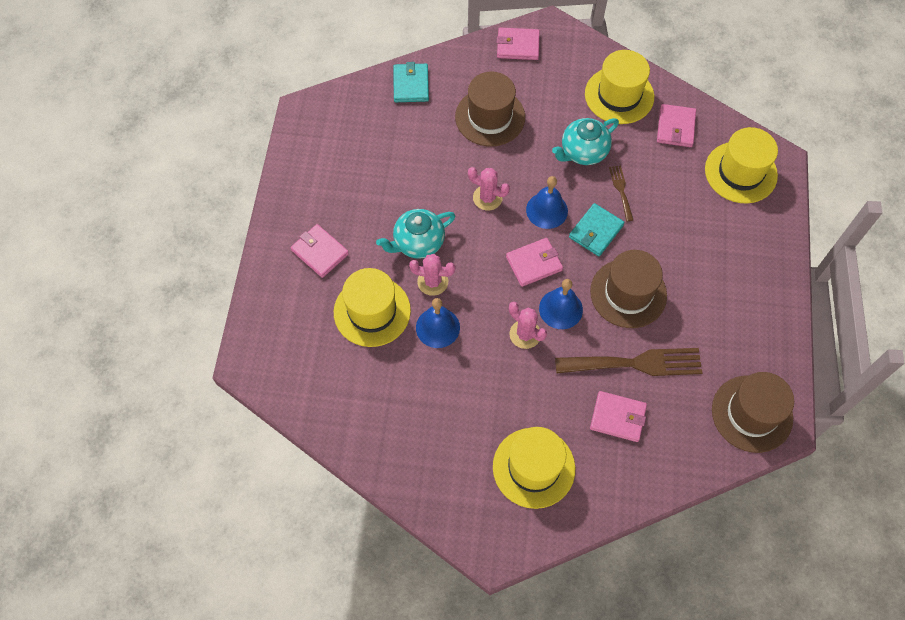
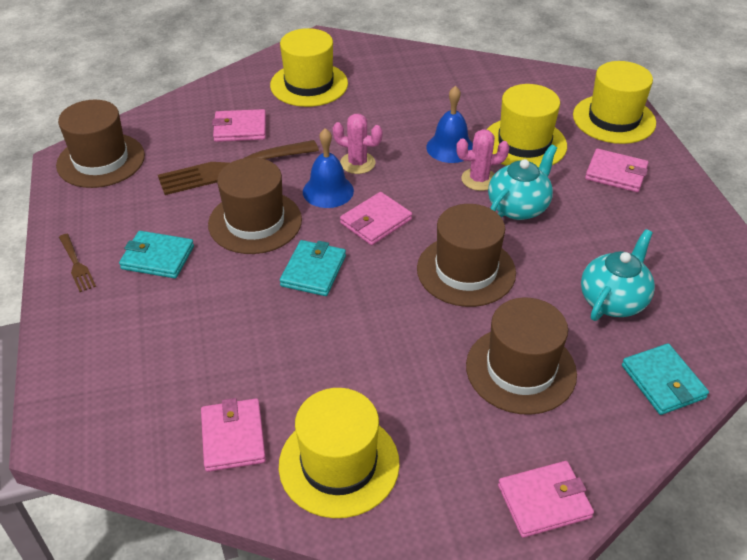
camera: 160 degrees right, 20 degrees down
(487, 198) = (466, 270): pink cactus -> brown hat
(547, 210) = (385, 277): blue bell -> none
(583, 152) = (365, 360): turquoise teapot -> turquoise teapot (613, 300)
(621, 190) = (294, 326): brown fork -> brown fork (77, 265)
(709, 280) = (157, 258): none -> turquoise wallet
(740, 172) = (121, 398): yellow hat -> yellow hat (614, 119)

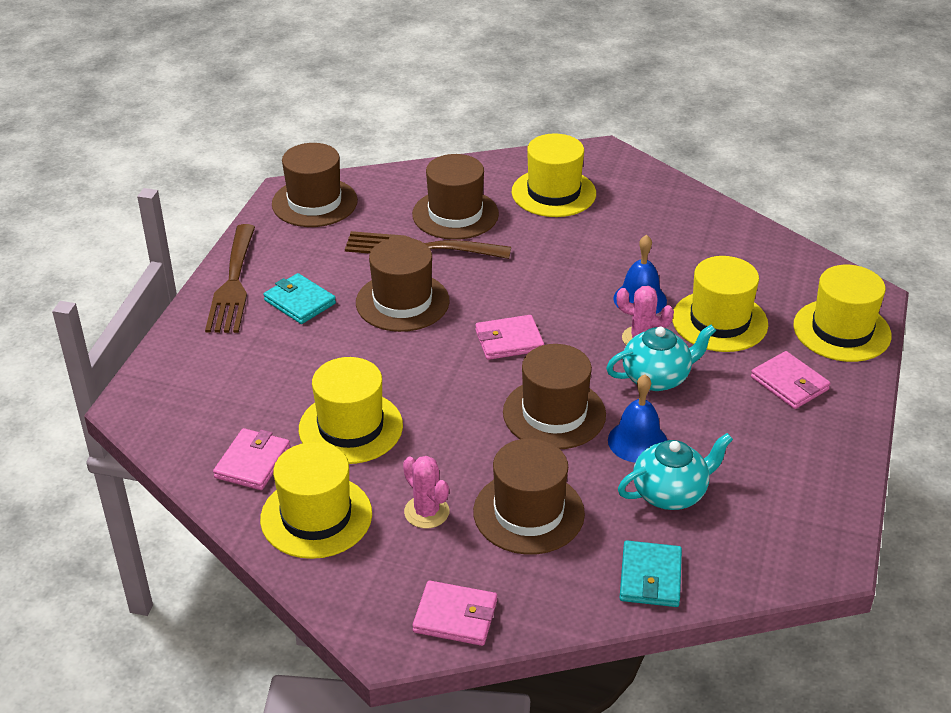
camera: 30 degrees right, 5 degrees down
(77, 265) = (233, 284): brown fork -> brown fork, size x2.09
(240, 129) = (455, 214): pink wallet -> brown hat
(301, 359) = (351, 427): none -> yellow hat
(313, 271) = (418, 361): turquoise wallet -> none
(328, 191) = (488, 298): blue bell -> blue bell (637, 441)
(357, 163) = (537, 283): pink cactus -> pink cactus (426, 512)

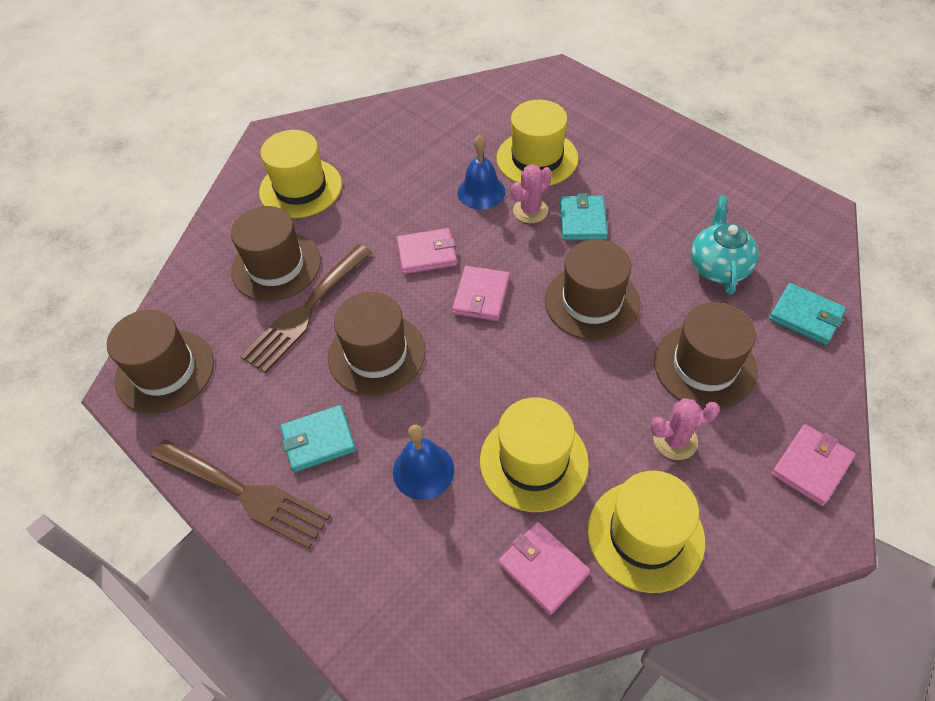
camera: 60 degrees left, 15 degrees up
(637, 441) = (651, 262): blue bell -> blue bell (423, 470)
(657, 378) = (582, 221): turquoise teapot -> turquoise wallet
(789, 383) = (628, 151): pink wallet -> pink wallet (427, 253)
(842, 330) = (586, 101): yellow hat -> none

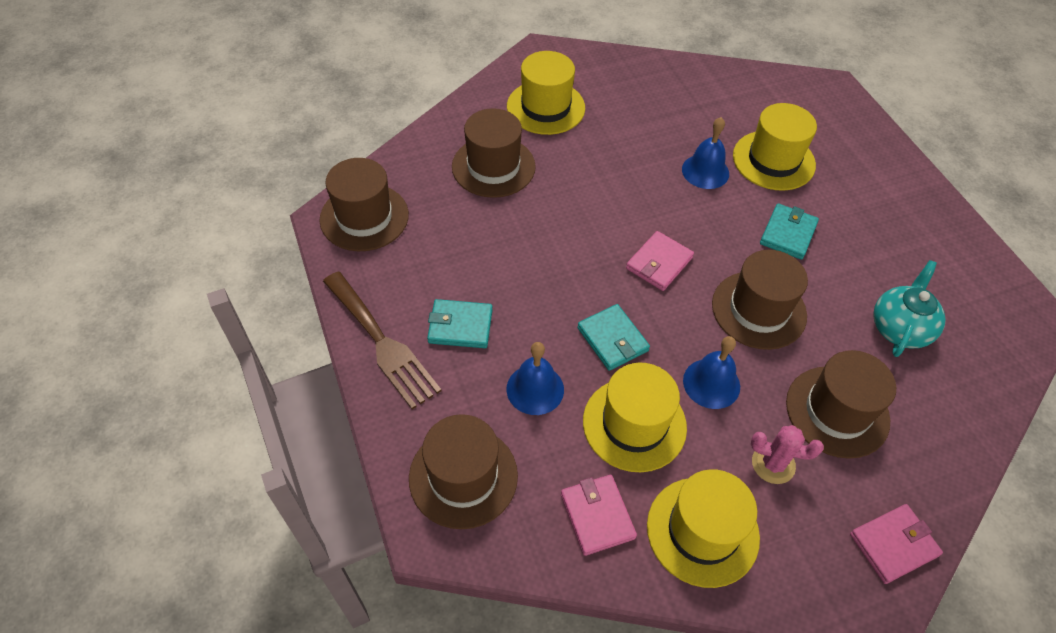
camera: 20 degrees right, 0 degrees up
(305, 311) = (500, 215): brown fork -> none
(376, 354) = (543, 275): brown hat -> brown hat (463, 476)
(427, 253) = (628, 207): pink wallet -> none
(530, 211) = (742, 205): pink cactus -> none
(584, 389) = (711, 383): none -> blue bell
(805, 316) = (964, 409): turquoise wallet -> turquoise wallet (612, 339)

